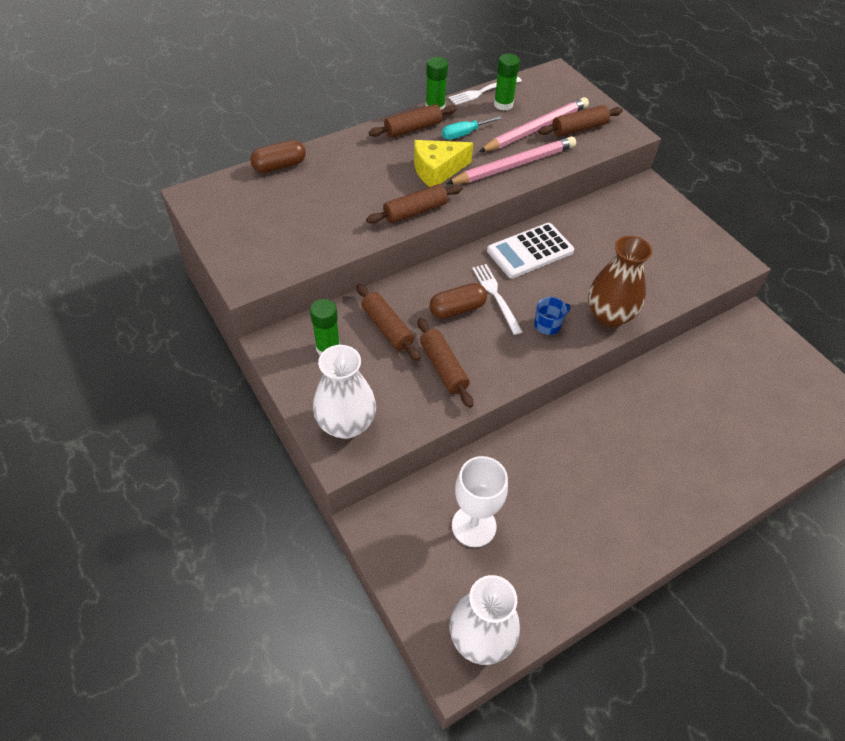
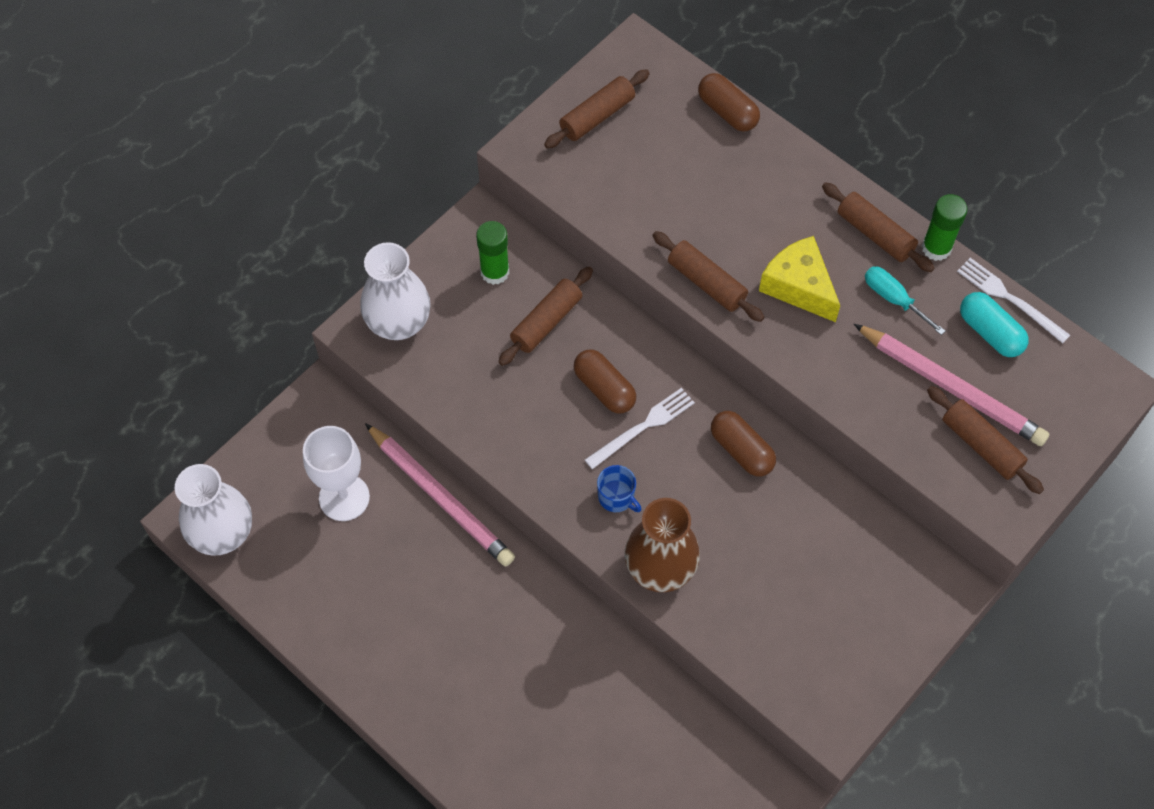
camera: 75 degrees right, 10 degrees up
(443, 367) = (507, 397): brown rolling pin -> brown rolling pin (597, 116)
(503, 104) = (990, 332): green glue stick -> turquoise capsule
(515, 165) = (853, 377): pink pencil -> pink pencil (441, 498)
(530, 251) = (741, 450): white calculator -> brown capsule

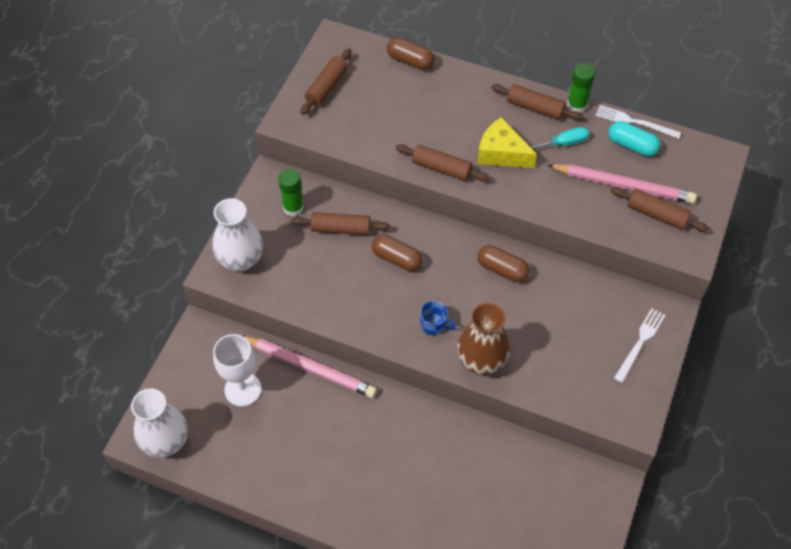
camera: 20 degrees left, 5 degrees down
(546, 322) = (341, 229): brown rolling pin -> brown rolling pin turned 75 degrees clockwise
(643, 427) = (432, 275): white fork -> white fork (640, 343)
(893, 299) = (564, 143): turquoise screwdriver -> turquoise screwdriver turned 135 degrees clockwise

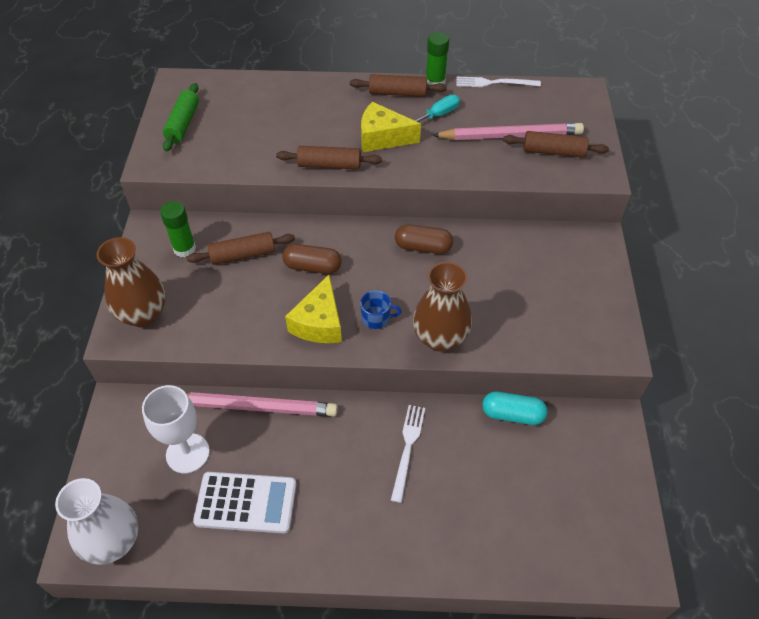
camera: 20 degrees left, 5 degrees down
(241, 259) = (143, 314): white vase -> brown vase
(275, 446) = (246, 503): none -> white calculator
(327, 87) = (183, 123): brown rolling pin -> green rolling pin
(383, 313) = (319, 323): none -> yellow cheese
(410, 61) = (260, 83): brown capsule -> none
(632, 145) = (501, 102): turquoise capsule -> turquoise capsule (512, 414)
(640, 343) = (585, 275): white fork -> white fork (407, 448)

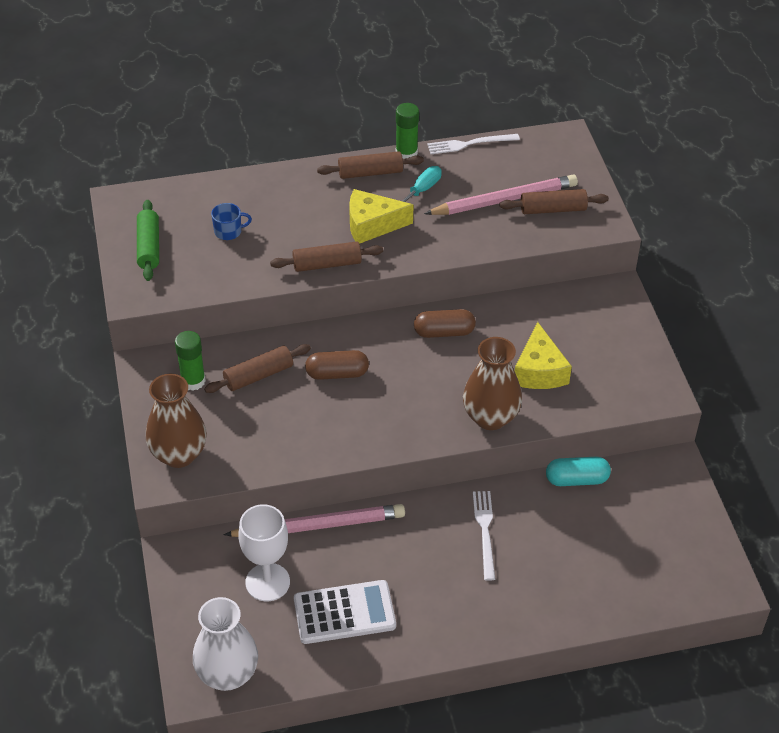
camera: 15 degrees left, 5 degrees down
(319, 323) = (365, 427): yellow cheese -> yellow cheese (539, 371)
(376, 318) = (421, 411): blue mug -> blue mug (228, 231)

